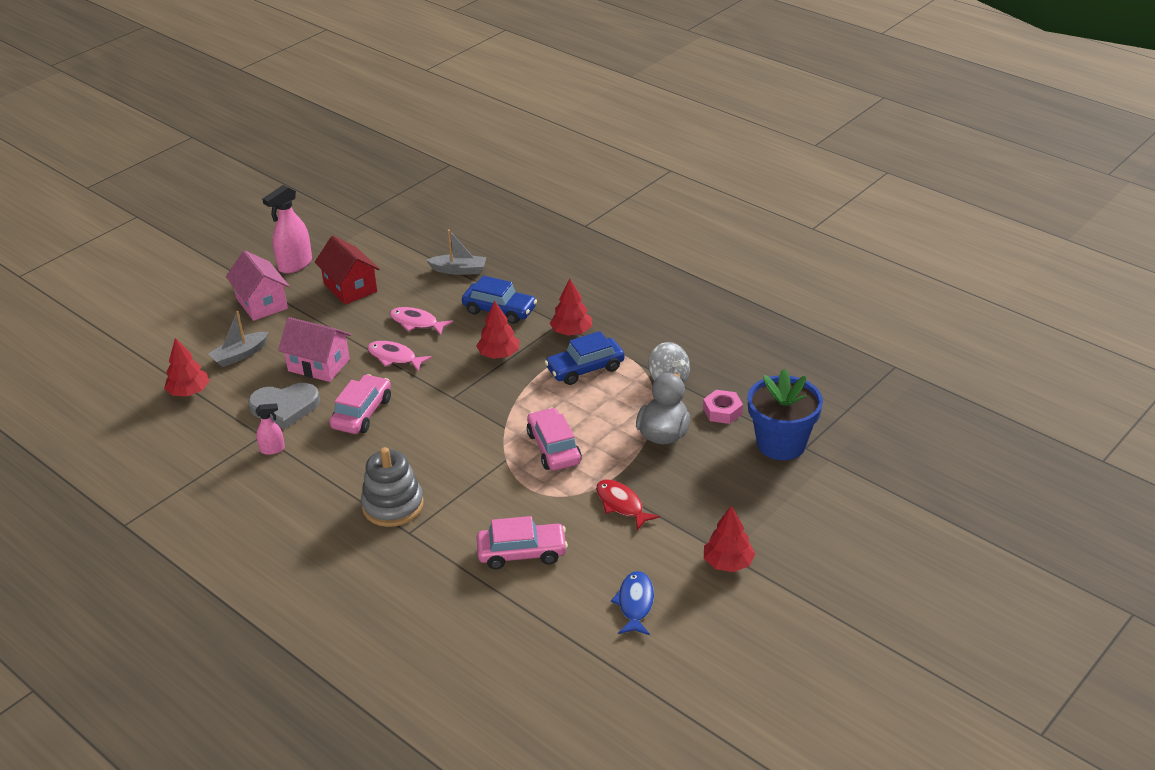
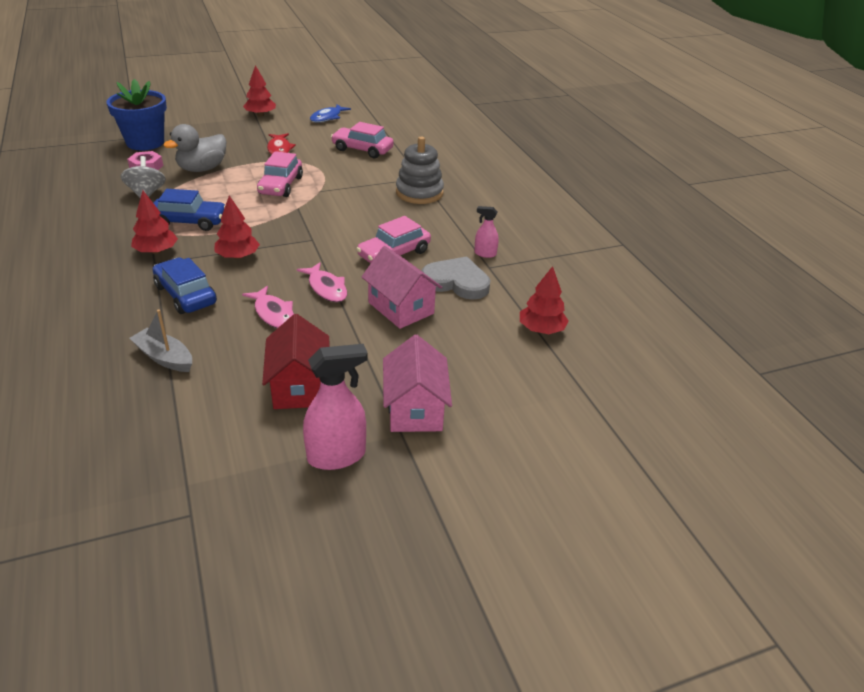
camera: 155 degrees left, 0 degrees up
(240, 355) = (473, 349): grey boat -> none

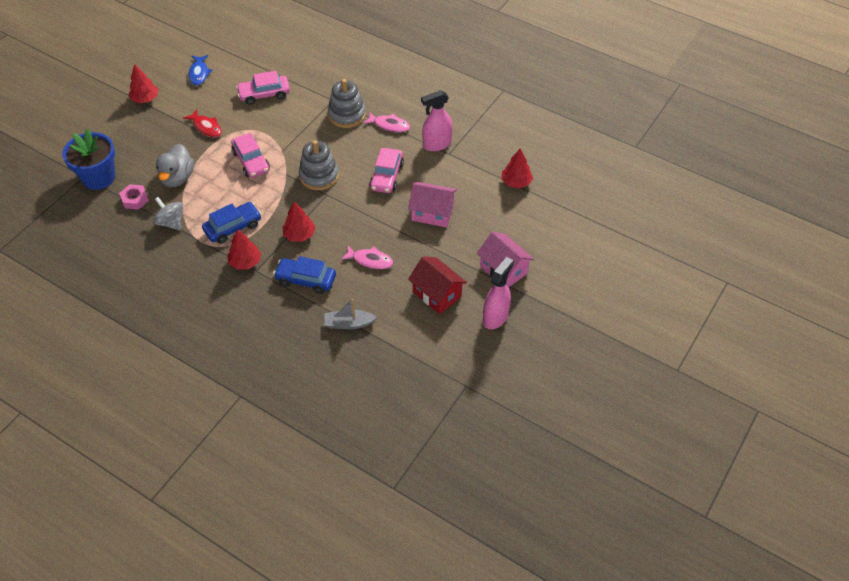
camera: 35 degrees left, 15 degrees up
(326, 223) = (319, 176): none -> grey stacking toy
(326, 288) = (378, 225): pink fish -> pink fish (389, 125)
(456, 282) = (442, 176): grey heart -> none
(485, 254) = (436, 144): pink spray bottle -> pink spray bottle, size x1.85

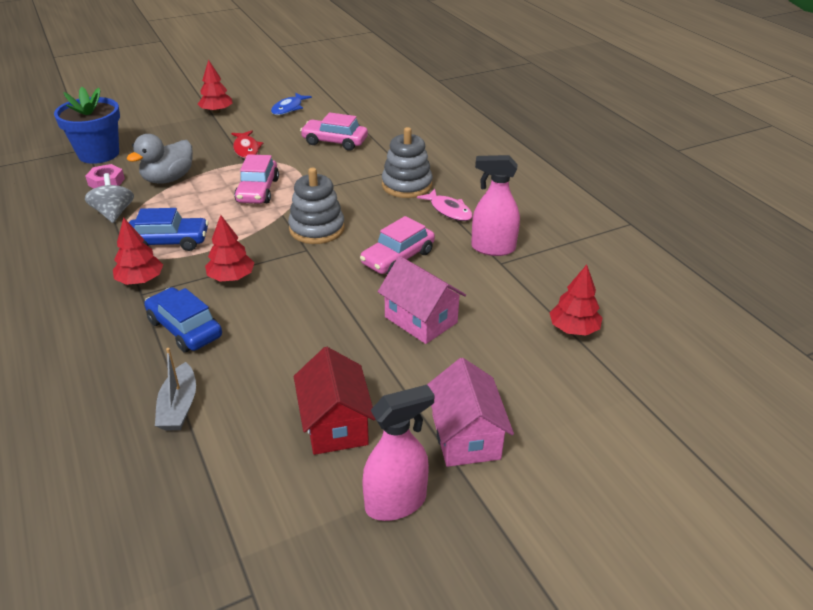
camera: 30 degrees right, 15 degrees down
(349, 323) = (179, 406): grey boat -> grey boat turned 120 degrees counterclockwise
(370, 260) = (286, 341): pink fish -> none

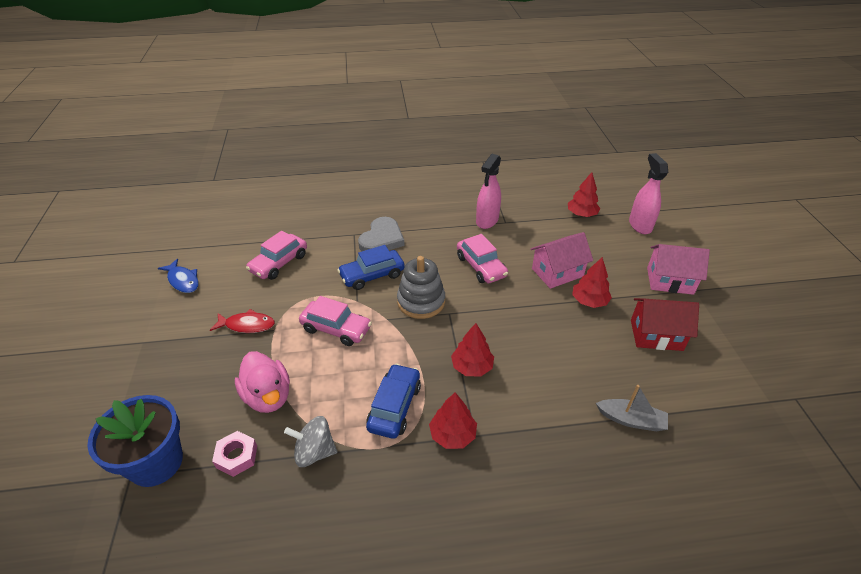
camera: 70 degrees left, 5 degrees up
(168, 179) = (268, 396): grey duck -> pink duck
(185, 329) = (535, 407): blue car -> blue car (372, 275)
(216, 111) = (137, 337): red tree -> red tree (589, 301)
(396, 502) = (722, 321): pink spray bottle -> pink spray bottle (640, 225)
(407, 185) = (382, 239): grey stacking toy -> grey heart
(449, 210) = (430, 227): pink fish -> none

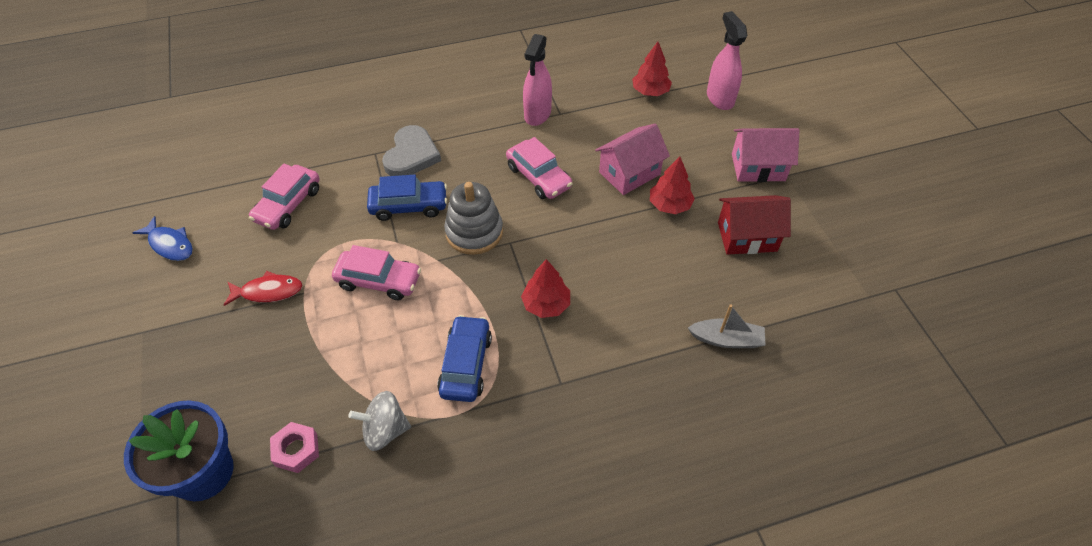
camera: 10 degrees left, 10 degrees up
(268, 396) = (316, 375): pink duck -> none
(372, 275) = (409, 206): blue car -> blue car turned 150 degrees counterclockwise
(452, 434) = (536, 386): red tree -> none

